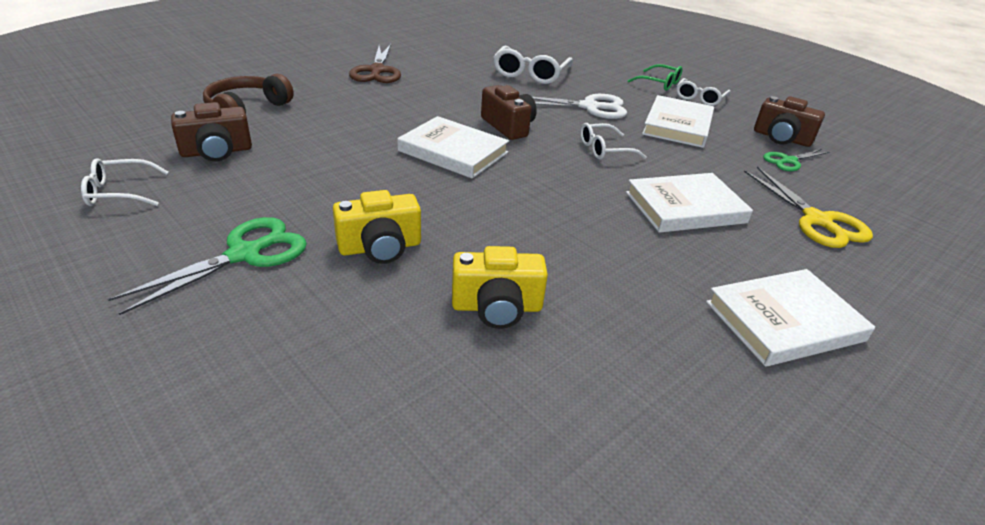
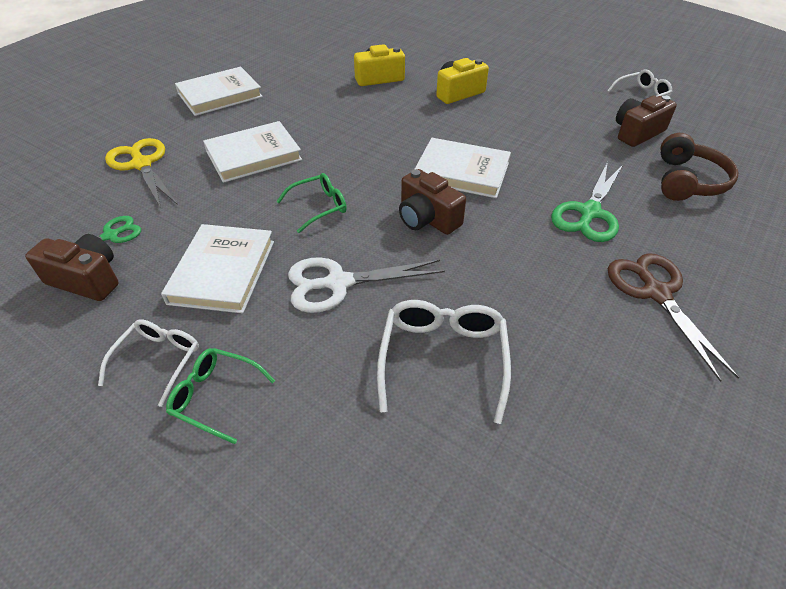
camera: 170 degrees right, 10 degrees up
(244, 254) = (524, 79): green scissors -> green scissors (589, 213)
(604, 149) = (319, 207): white glasses -> green glasses

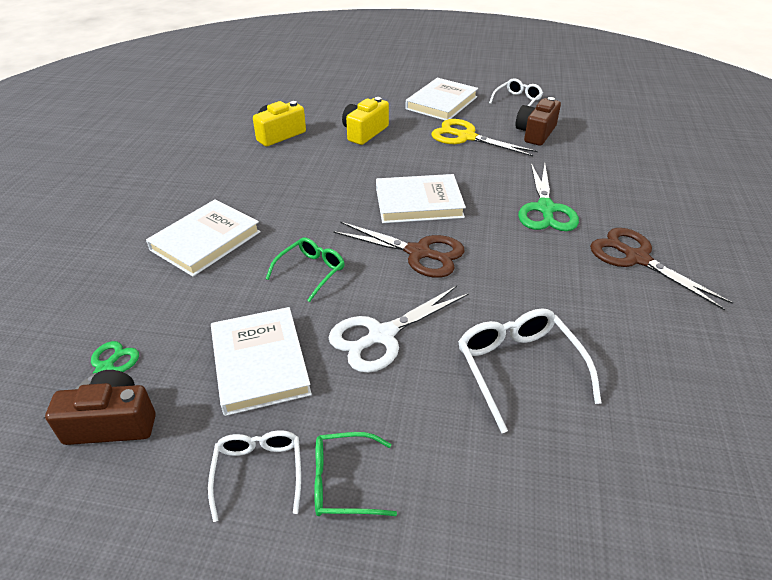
camera: 25 degrees left, 5 degrees down
(142, 164) = (83, 284): yellow scissors -> yellow scissors (466, 137)
(220, 95) = (120, 189): white book -> white book (441, 103)
(427, 219) = (418, 253): brown camera -> brown scissors
(688, 181) = (598, 163): brown headphones -> none

